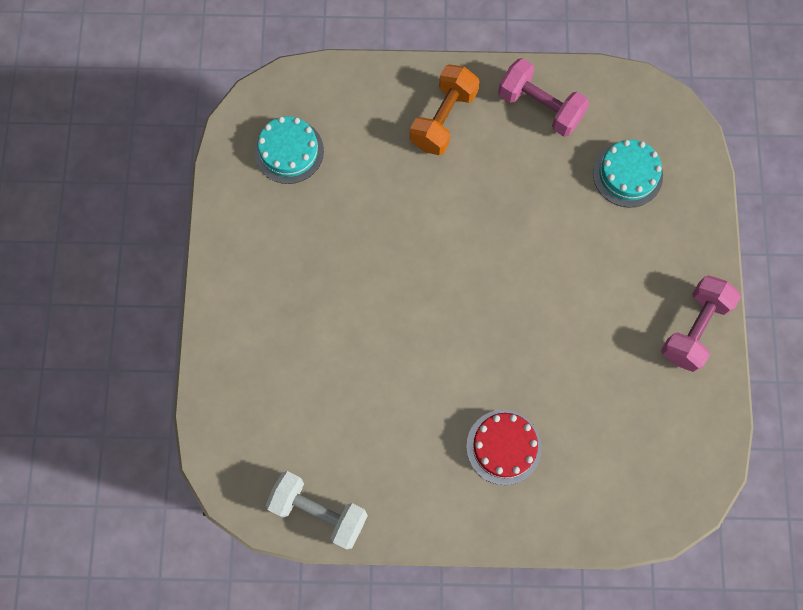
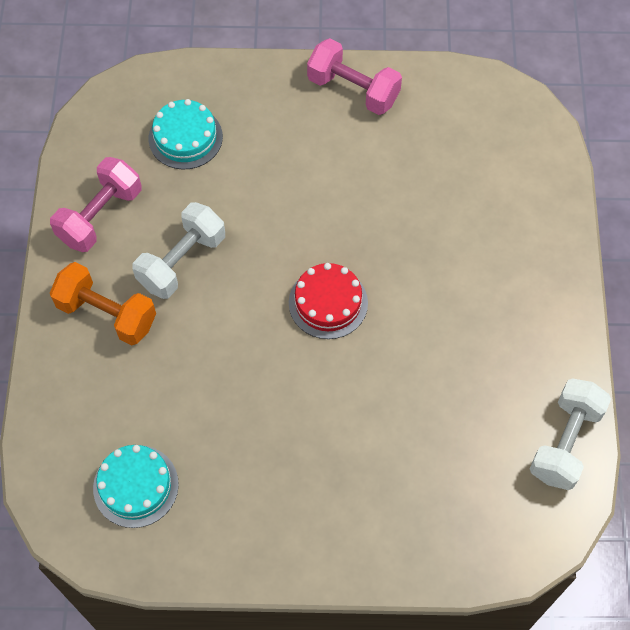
camera: 90 degrees left, 10 degrees down
(496, 177) = (182, 261): none -> white dumbbell
(503, 447) = (482, 261): red cake -> red cake (328, 302)

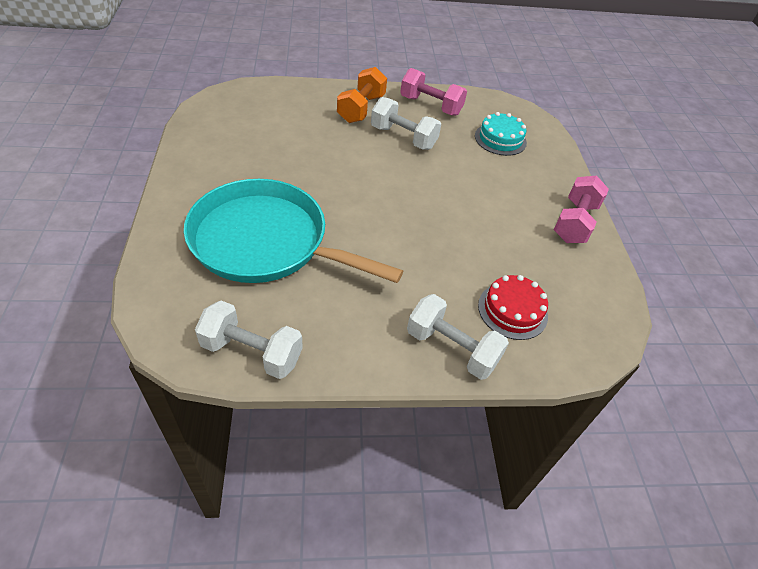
camera: 80 degrees right, 15 degrees down
(136, 486) = (243, 120): turquoise cake -> none
(328, 302) = (379, 205): red cake -> red cake (512, 310)
(400, 437) = (265, 241): none -> turquoise pan
(546, 249) = (452, 348): none -> white dumbbell

